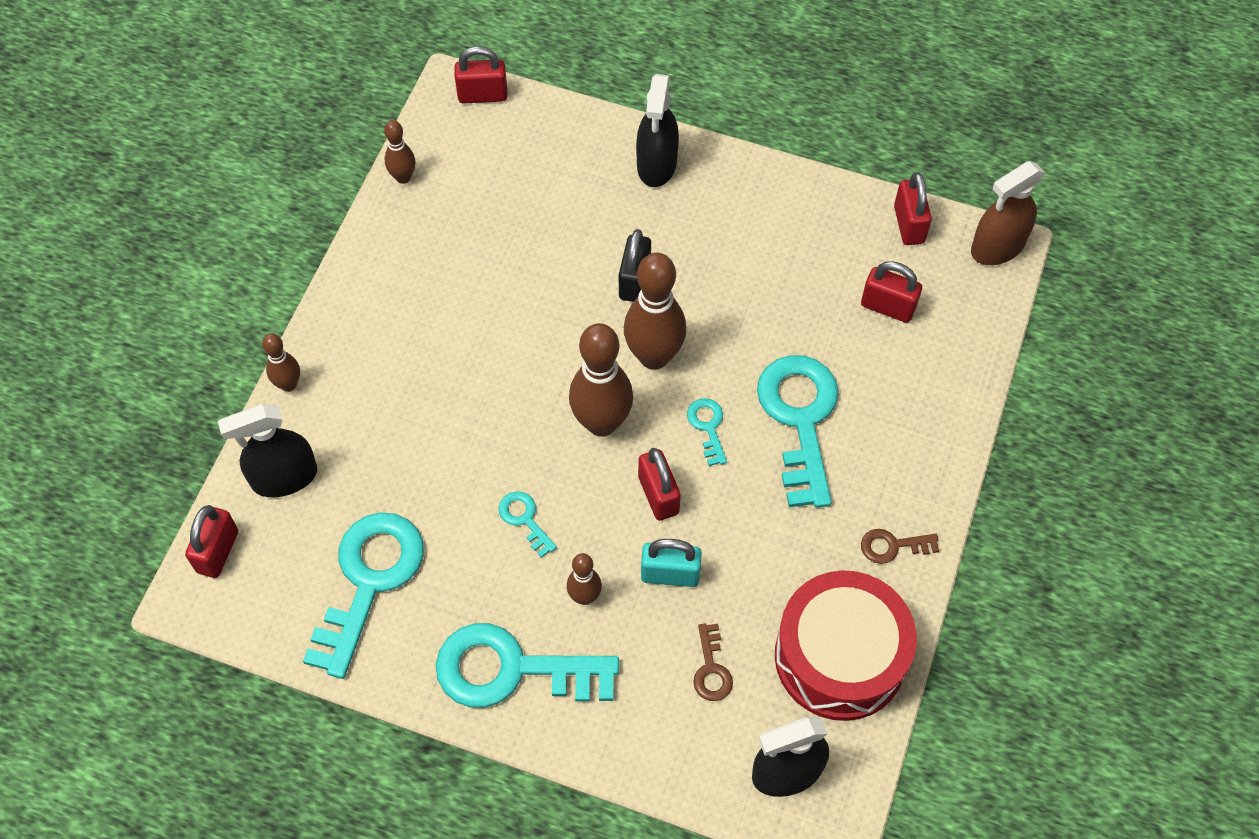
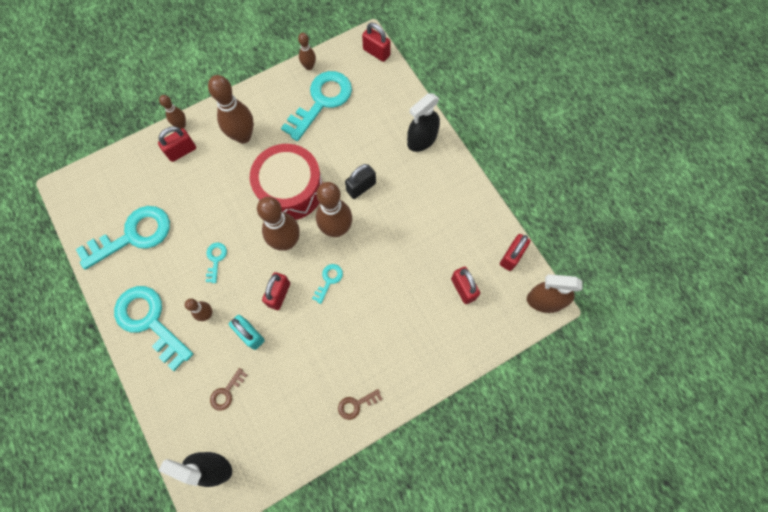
camera: 40 degrees right, 10 degrees up
(218, 552) = (91, 176): red padlock -> red padlock (182, 151)
(284, 477) = (143, 164): black spray bottle -> none
(399, 334) = (243, 136): none -> brown bowling pin
(800, 419) = (372, 310): turquoise key -> turquoise key (321, 101)
(840, 656) = (284, 435): red drum -> red drum (290, 189)
(892, 546) = (356, 404): brown key -> brown key turned 60 degrees counterclockwise

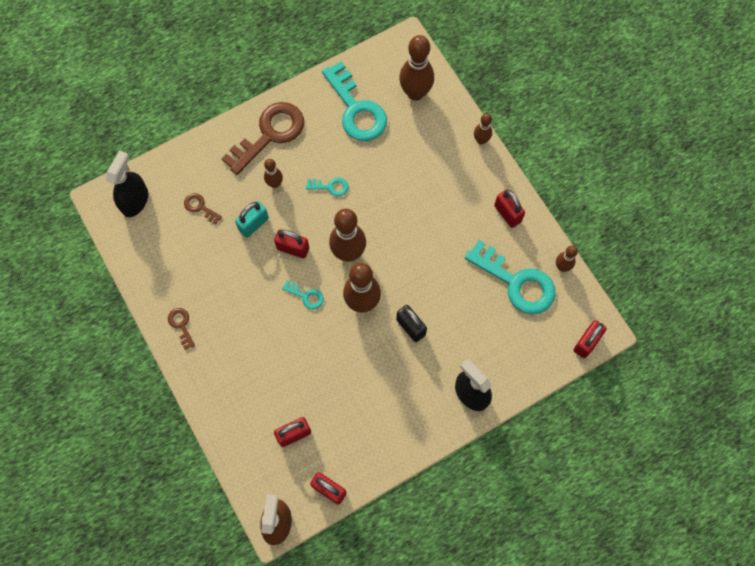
camera: 90 degrees right, 0 degrees up
(150, 321) = (270, 134): turquoise key -> brown key
(182, 151) = (450, 144): red padlock -> red padlock (507, 213)
(243, 136) = (469, 202): brown bowling pin -> brown bowling pin (415, 93)
(290, 189) = (407, 254): red drum -> none

